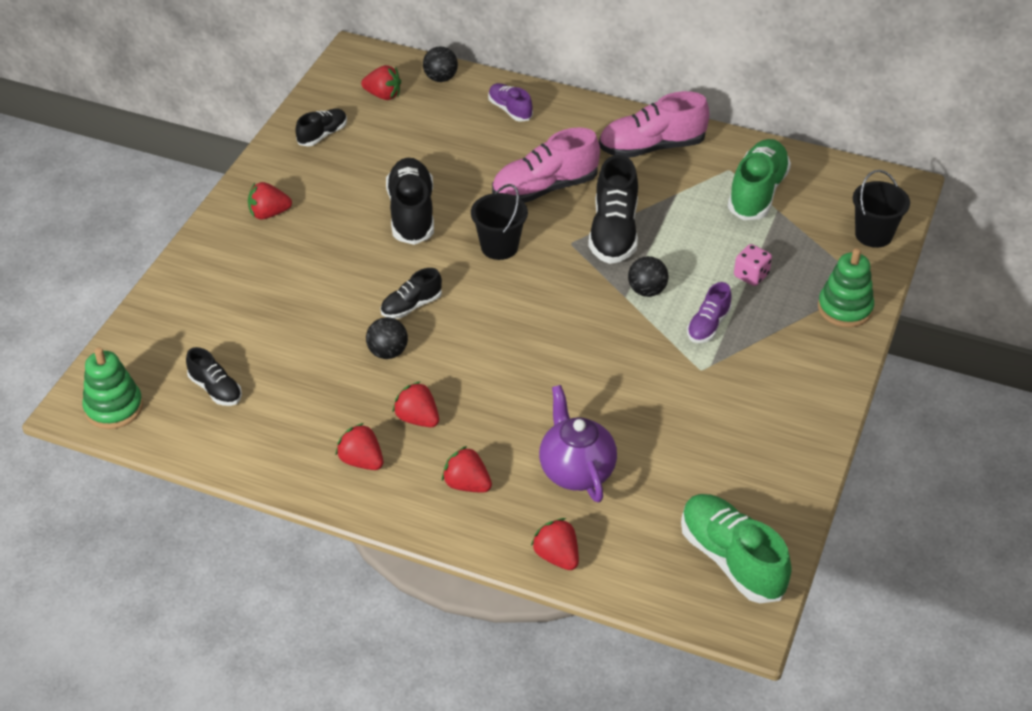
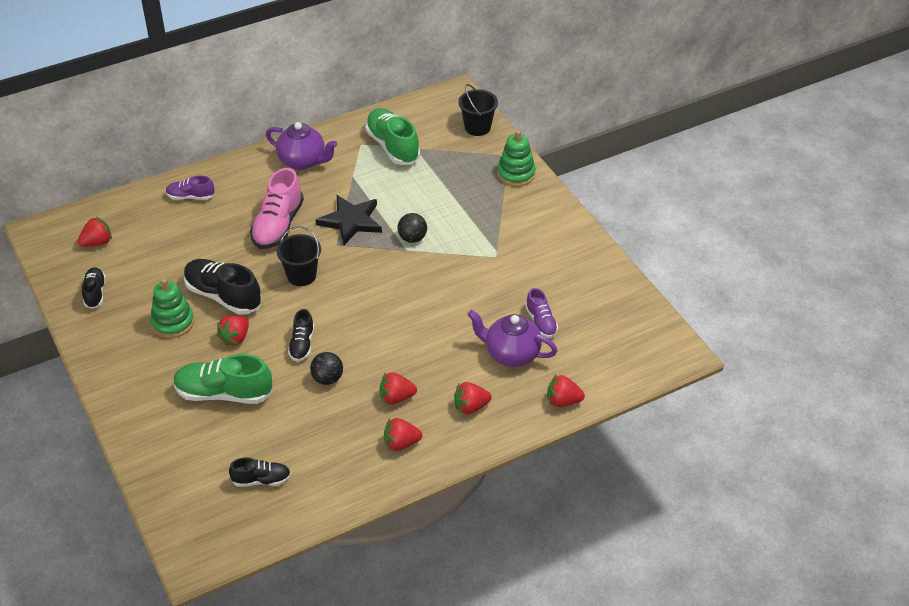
camera: 50 degrees left, 0 degrees up
(114, 407) = (216, 543): green stacking toy -> green stacking toy (173, 323)
(269, 214) = (134, 362): red strawberry -> red strawberry (235, 338)
(440, 78) = (119, 208): black ball -> none
(614, 232) = (351, 221): black shoe -> black star
(651, 147) = (303, 161): pink shoe -> purple teapot
(708, 325) = (467, 232): purple shoe -> purple shoe (541, 322)
(731, 559) = (636, 333): green shoe -> green shoe (223, 393)
(751, 275) = (450, 191): pink dice -> none

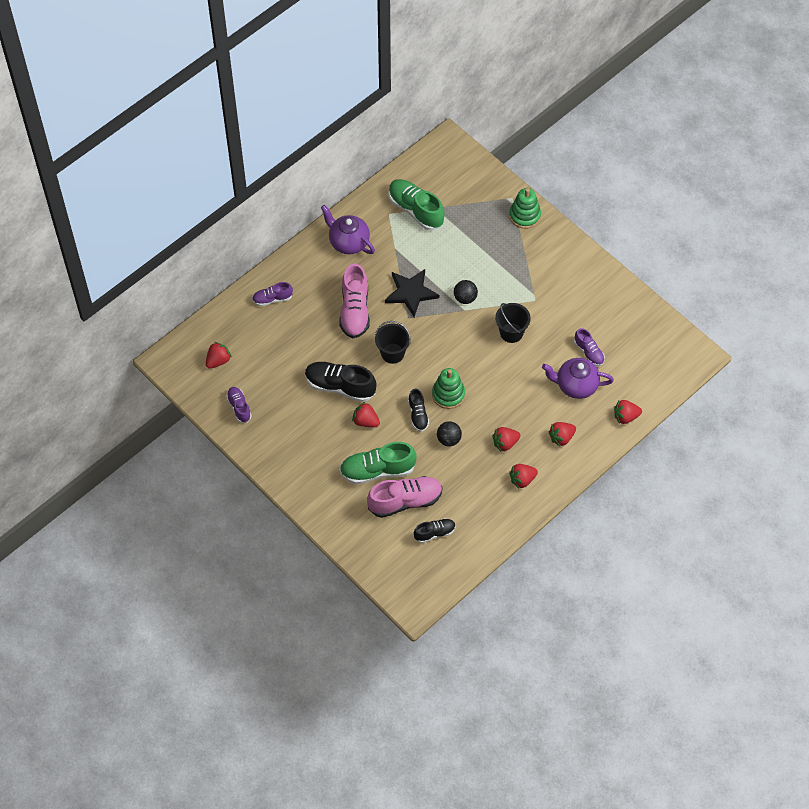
camera: 15 degrees left, 15 degrees up
(95, 293) = (239, 407): black shoe -> purple shoe
(173, 323) = (312, 419): green stacking toy -> green stacking toy (448, 394)
(235, 338) = (365, 421): red strawberry -> red strawberry turned 105 degrees clockwise
(241, 435) = (405, 501): none -> pink shoe
(303, 161) = (348, 242): purple teapot -> purple teapot turned 150 degrees counterclockwise
(477, 127) = (478, 174): black bucket -> black bucket (511, 333)

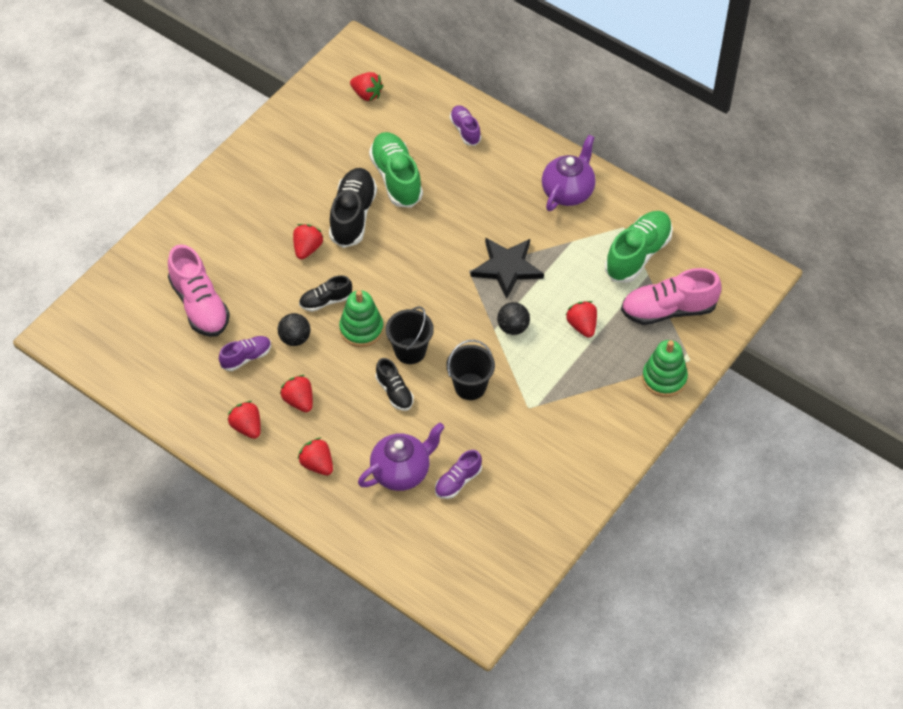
camera: 80 degrees right, 5 degrees down
(239, 407) = (306, 124): purple shoe -> purple shoe (246, 357)
(355, 310) = (466, 214): pink shoe -> pink shoe (668, 310)
(377, 470) = (239, 271): green shoe -> green shoe (396, 178)
(392, 353) = (411, 262): black bucket -> black bucket (410, 351)
(434, 533) = (158, 342): black shoe -> black shoe (394, 392)
(576, 385) = (401, 472): purple teapot -> purple teapot turned 60 degrees clockwise
(625, 417) = (362, 538): red strawberry -> red strawberry (582, 326)

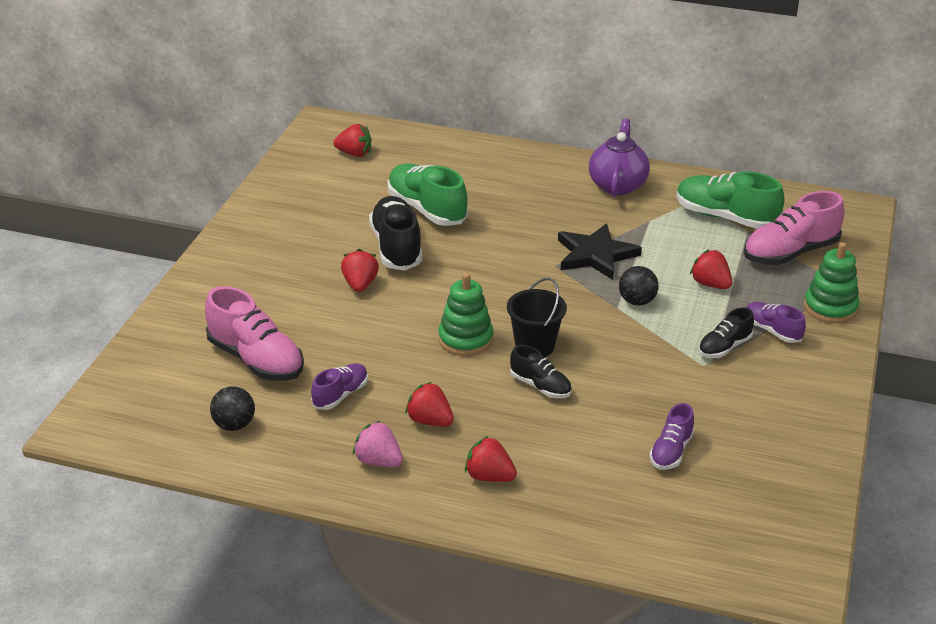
camera: 20 degrees left, 20 degrees down
(247, 427) = (378, 461): red strawberry -> pink strawberry
(295, 338) = (391, 365): black ball -> black ball (234, 425)
(325, 301) = (408, 324): black shoe -> black shoe (724, 347)
(401, 472) = (597, 459): purple teapot -> none
(465, 130) = (477, 161): purple shoe -> purple shoe (772, 331)
(470, 386) = (624, 362): black bucket -> none
(638, 254) = (725, 217): green shoe -> green shoe turned 75 degrees counterclockwise

